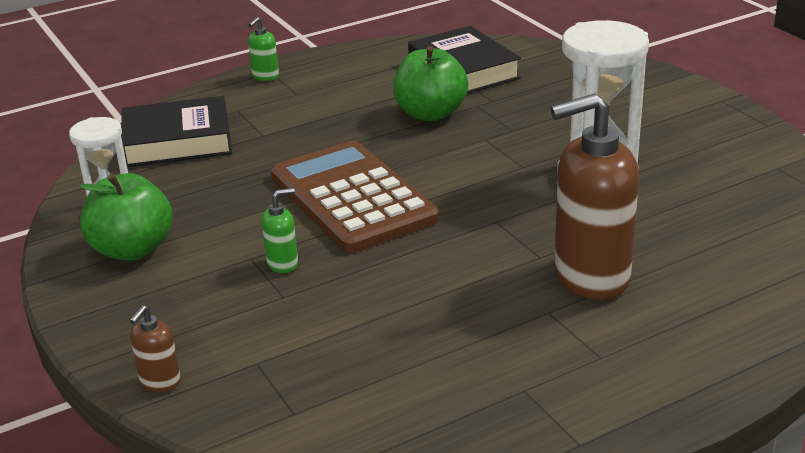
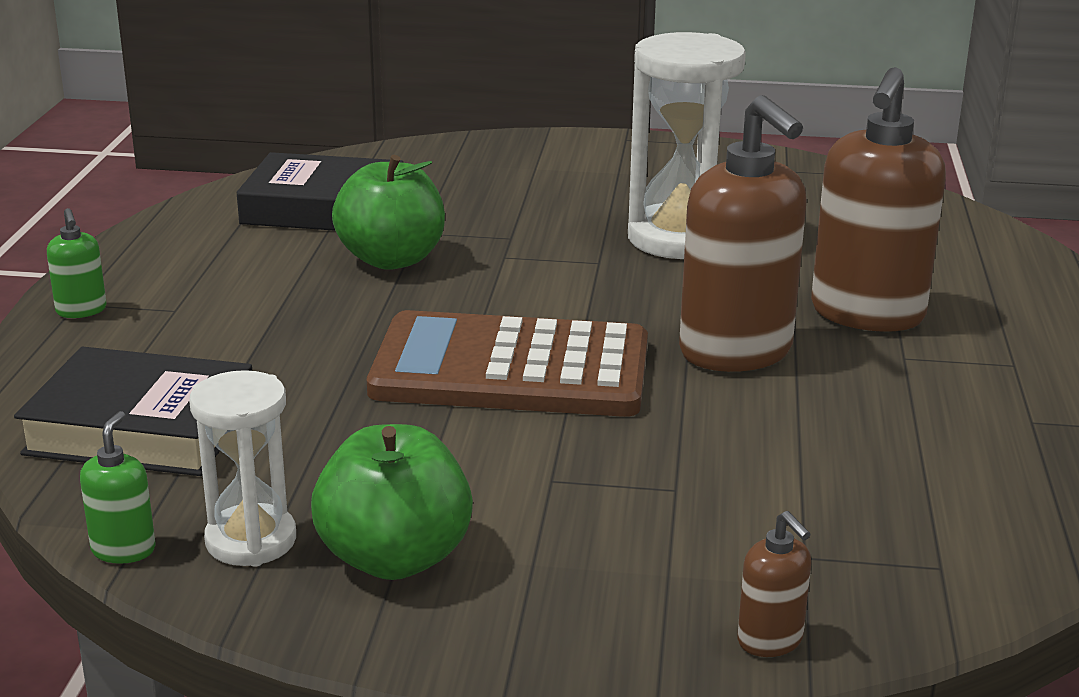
camera: 55 degrees left, 5 degrees down
(178, 141) = (141, 428): black book -> black book turned 75 degrees clockwise
(283, 264) = (600, 463): green soap dispenser -> green soap dispenser (124, 550)
(468, 253) = (736, 352): none -> brown soap dispenser

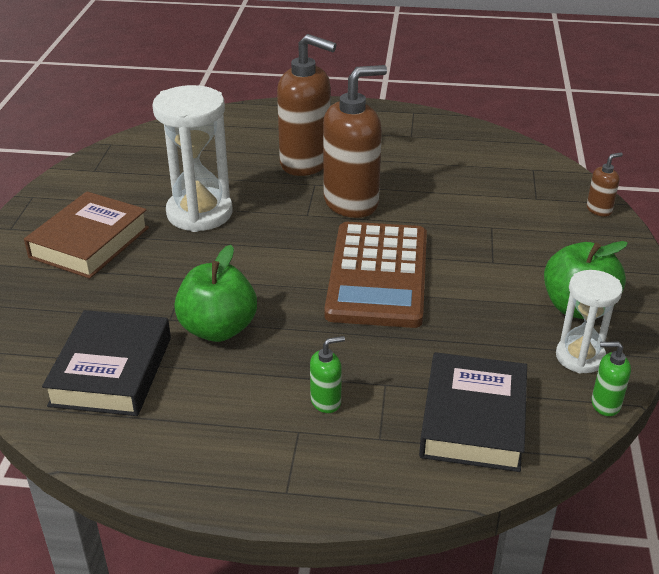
camera: 90 degrees left, 10 degrees up
(81, 310) = (301, 485): green soap dispenser -> green soap dispenser (326, 401)
(595, 180) = (89, 242): none -> brown book

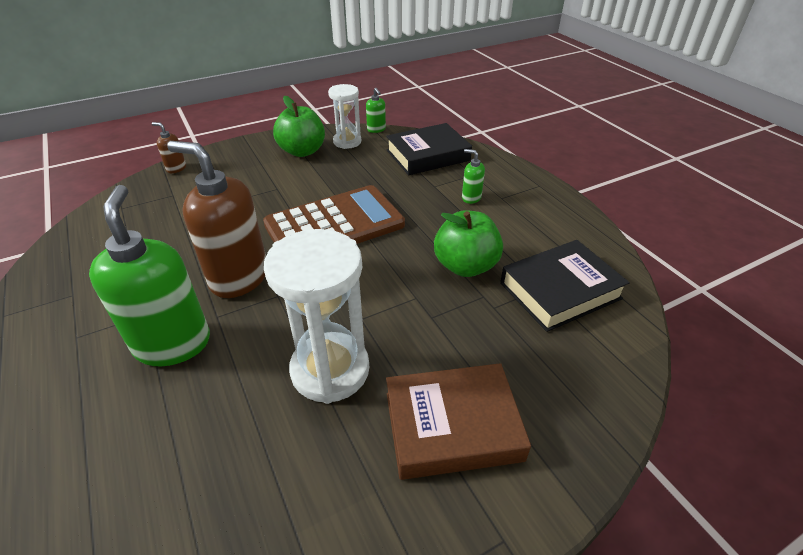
camera: 125 degrees left, 5 degrees up
(306, 163) = (173, 344): brown soap dispenser -> green soap dispenser

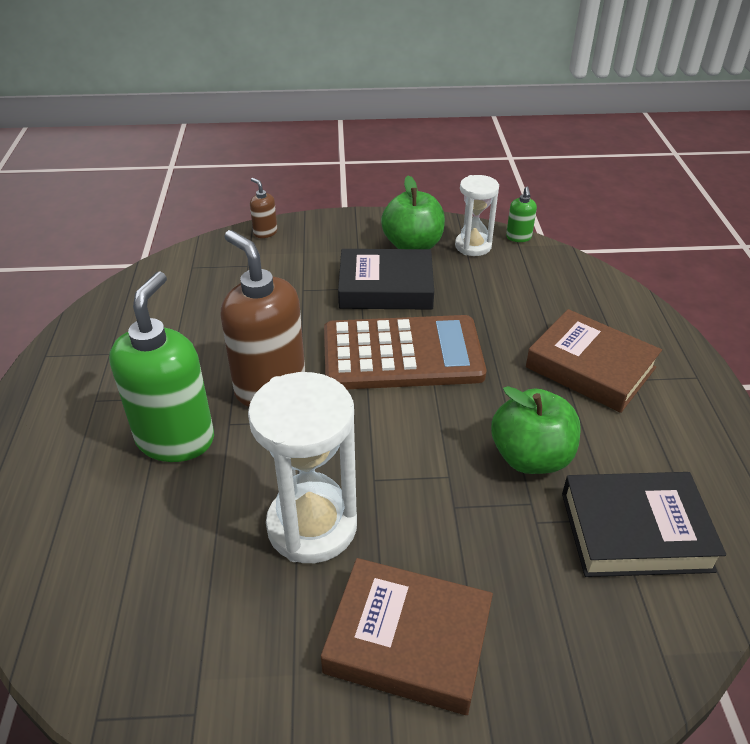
camera: 25 degrees right, 0 degrees up
(428, 155) = (566, 291): black book -> black book (386, 287)
(471, 198) = (590, 367): green soap dispenser -> brown book

